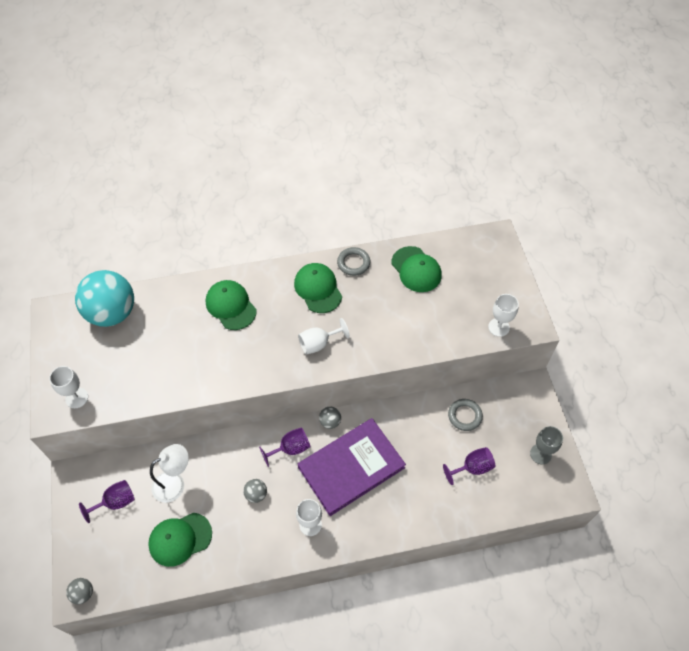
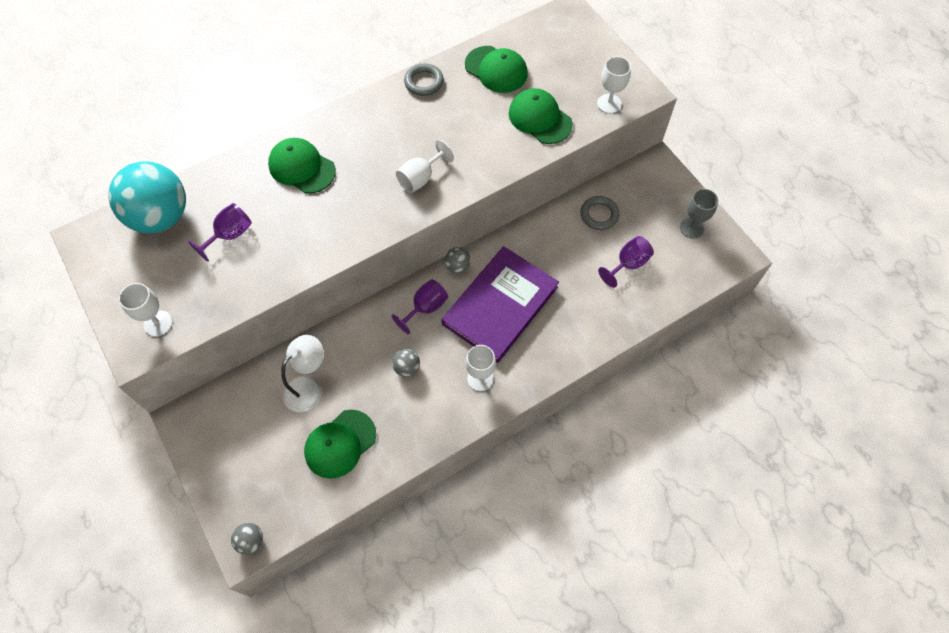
camera: 20 degrees left, 5 degrees up
(115, 502) = (247, 430): purple goblet -> purple goblet (230, 235)
(318, 289) = (395, 121): green cap -> green cap (540, 118)

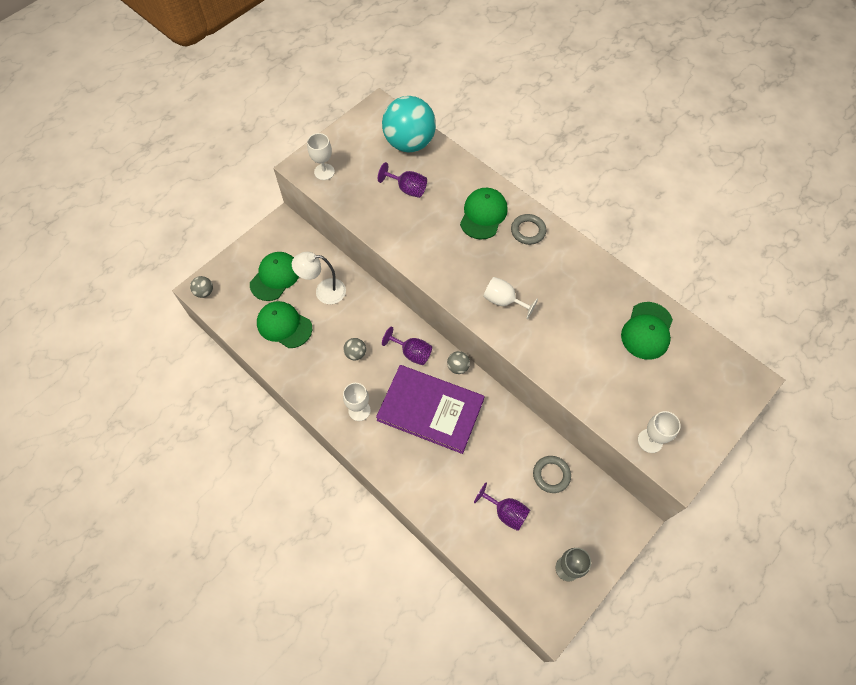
camera: 75 degrees right, 0 degrees up
(309, 387) = (324, 291): white lamp -> white lamp turned 150 degrees clockwise
(424, 82) = (606, 276): grey ring -> grey ring (528, 231)
(540, 118) = (605, 381): green cap -> green cap (275, 277)

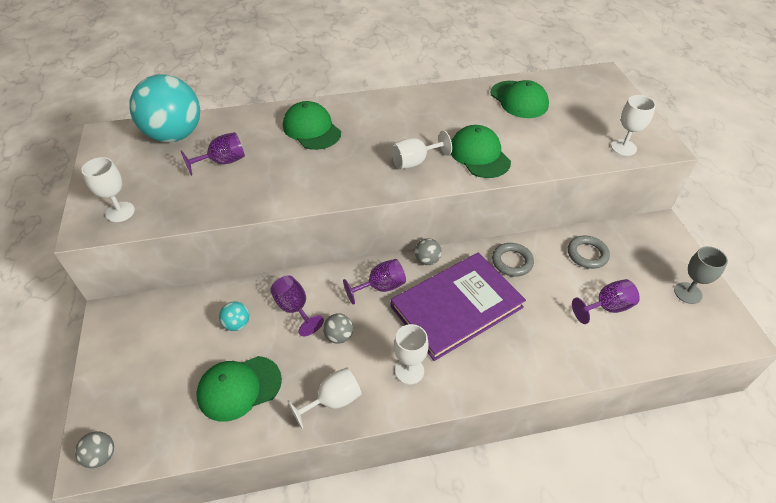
camera: 55 degrees left, 15 degrees down
(275, 277) = (168, 362): green cap -> green cap (479, 155)
(309, 380) = (333, 401): none -> white goblet
(324, 291) = (237, 324): white lamp -> turquoise ball
(357, 314) = (294, 308): none -> purple goblet
(528, 231) = (359, 113): grey ring -> grey ring (512, 262)

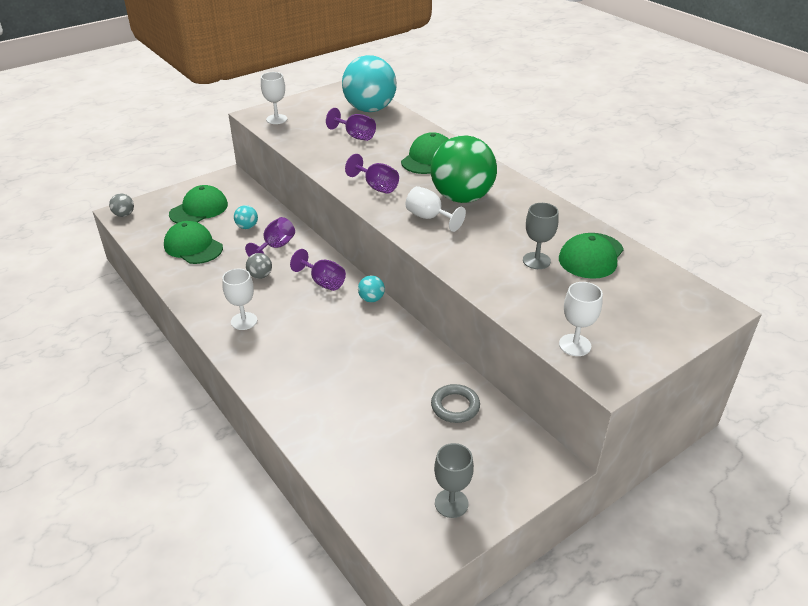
camera: 65 degrees right, 10 degrees down
(333, 401) = (200, 291): white goblet -> none
(395, 132) = (462, 198): none -> green ball
(427, 260) = (371, 299): grey ball -> turquoise ball
(457, 307) = (326, 330): purple book -> none
(479, 155) = (471, 250): green cap -> green cap (199, 209)
(512, 127) = (536, 261): none -> grey goblet
(512, 262) = (405, 353): grey ring -> none
(607, 307) = (386, 434): purple goblet -> purple goblet (376, 187)

